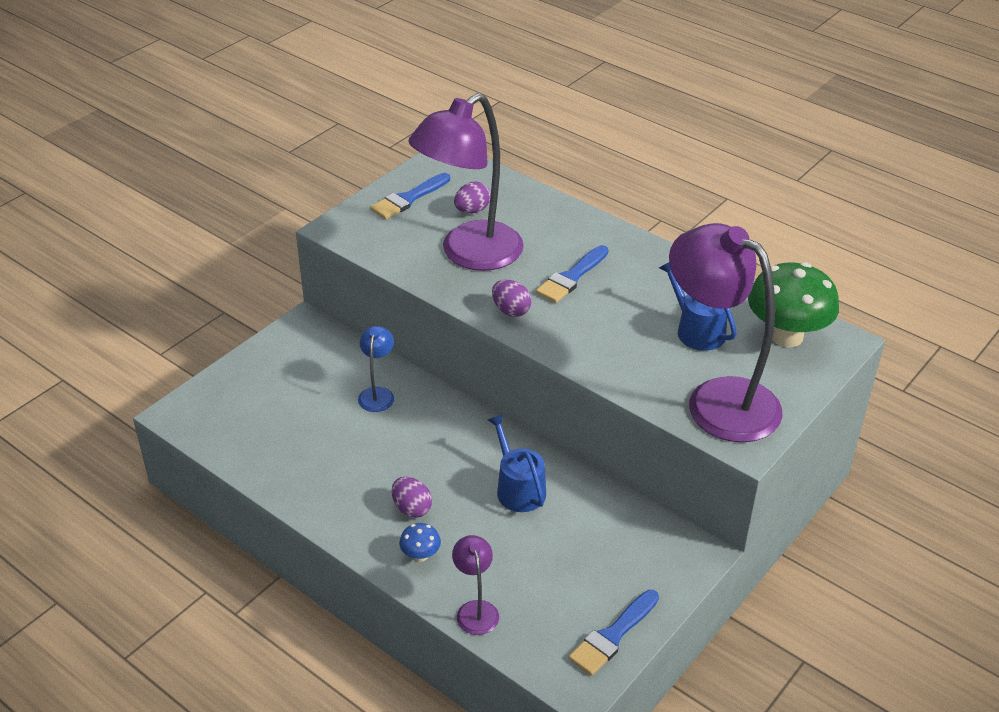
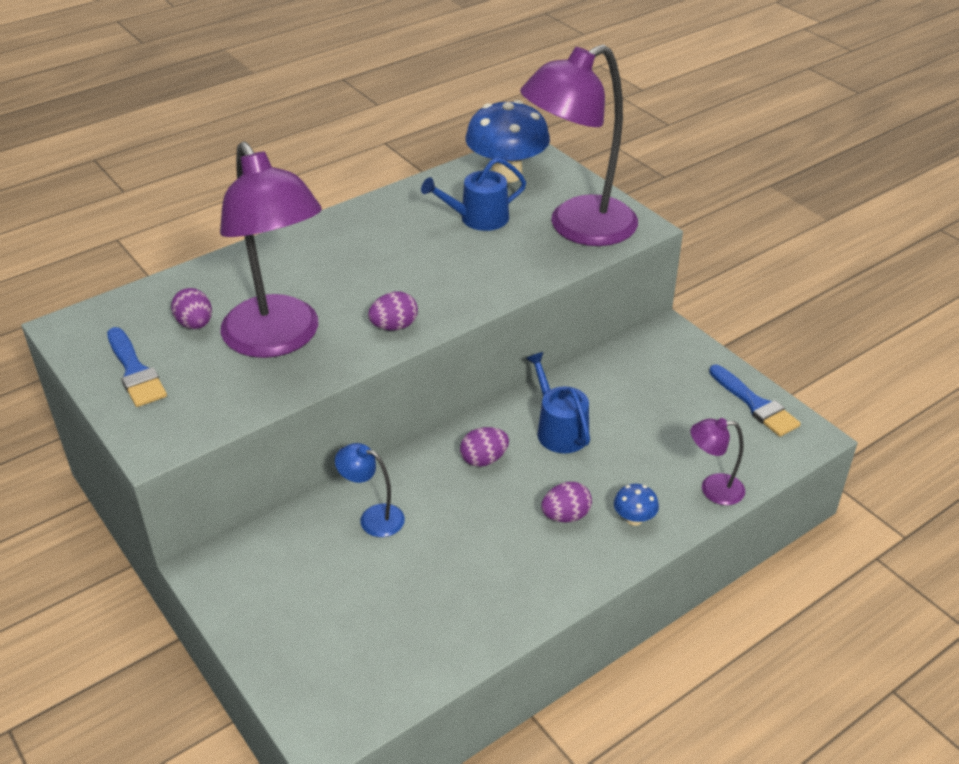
camera: 75 degrees left, 0 degrees up
(463, 445) = (484, 459): none -> purple egg
(518, 488) = (559, 430): blue watering can -> blue watering can turned 75 degrees clockwise
(571, 277) = (359, 275): blue brush -> none
(786, 336) = (507, 174): green mushroom -> blue mushroom

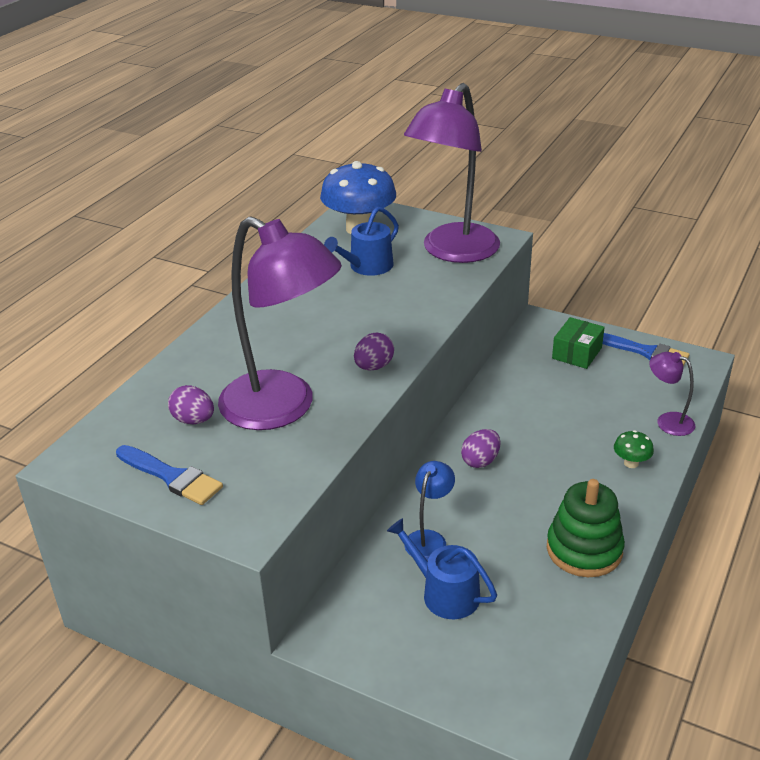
camera: 25 degrees left, 5 degrees down
(373, 518) = (429, 539): blue lamp -> blue lamp turned 120 degrees clockwise
(510, 588) = (584, 549): none -> green stacking toy
(559, 430) = (520, 418): blue watering can -> blue watering can (445, 593)
(565, 516) = (579, 479): purple egg -> none
(634, 519) = (631, 463): blue mushroom -> green mushroom
(678, 380) = (577, 353): none -> green box
(713, 489) = (668, 421): purple lamp -> purple lamp turned 60 degrees clockwise

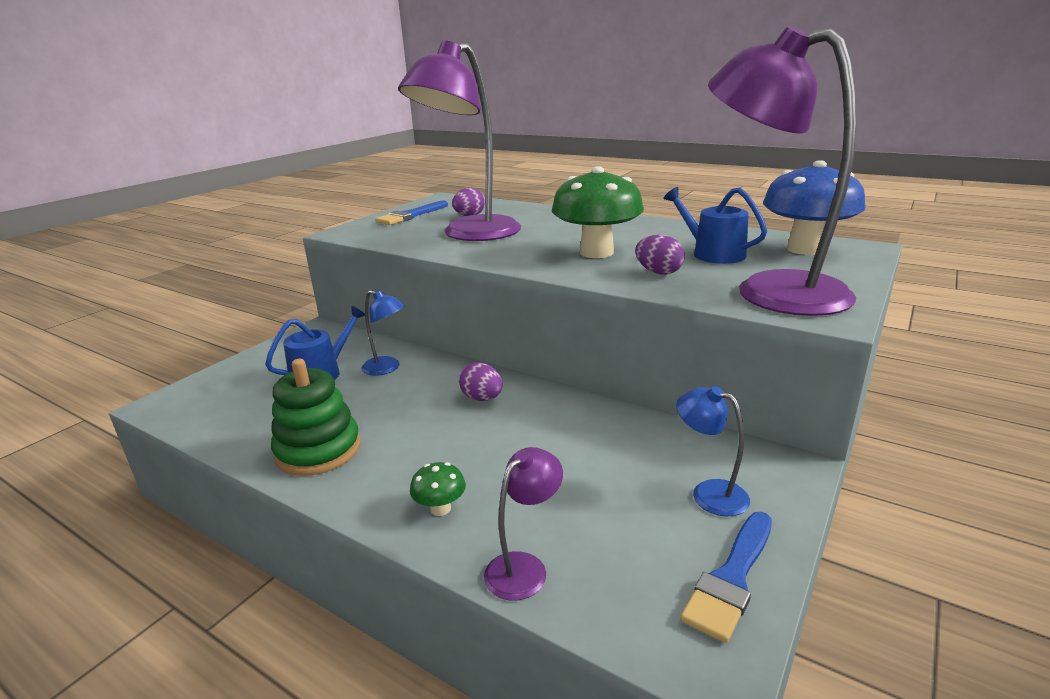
camera: 95 degrees right, 10 degrees down
(360, 323) = (596, 252): none -> green mushroom
(374, 366) = (518, 258): purple egg -> purple egg (658, 272)
(577, 353) = (709, 493): green box -> blue lamp

